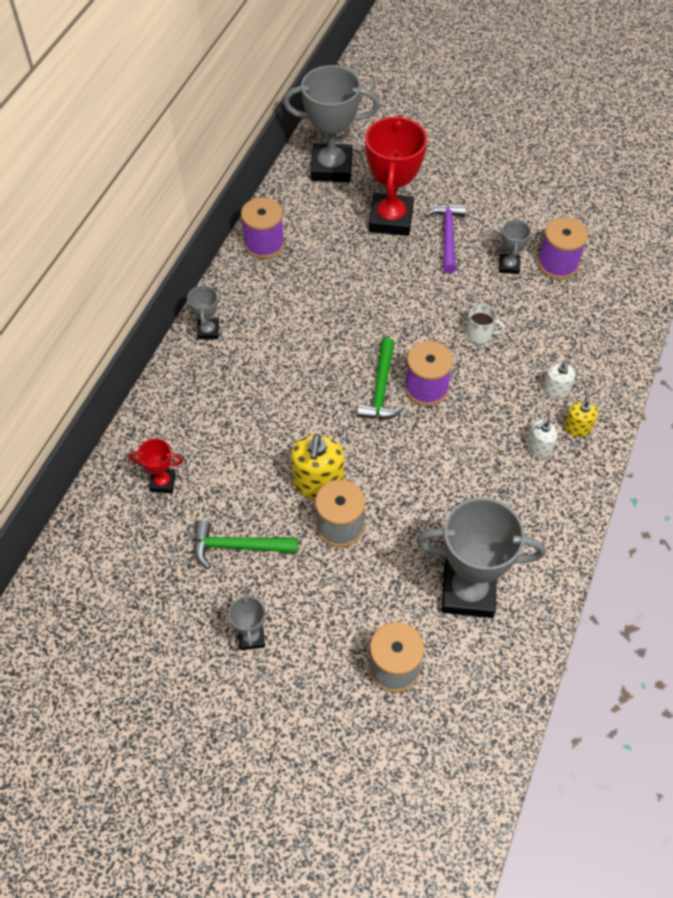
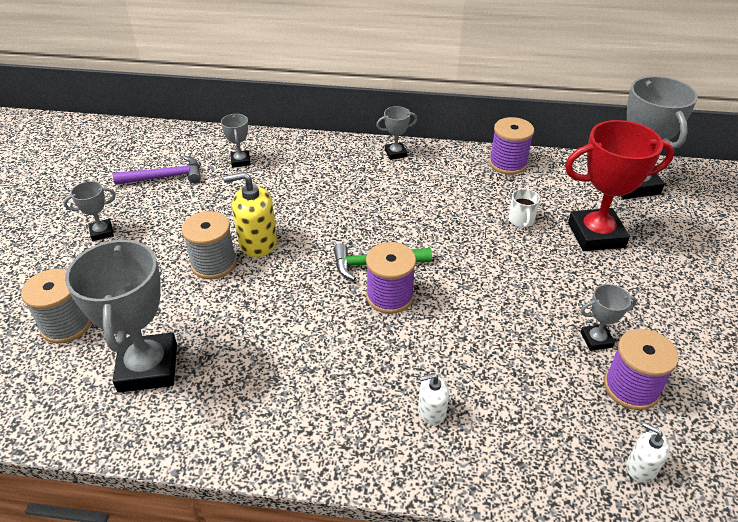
camera: 75 degrees right, 15 degrees down
(163, 482) = (240, 161): red trophy -> grey trophy
(238, 547) = (186, 209): green hammer -> none
(447, 236) = (604, 280): purple hammer -> purple hammer (165, 177)
(480, 334) = (481, 328): white mug -> white mug (521, 220)
(539, 447) = (343, 405): white soap dispenser -> white soap dispenser (641, 467)
(577, 427) = (383, 441): yellow soap dispenser -> none

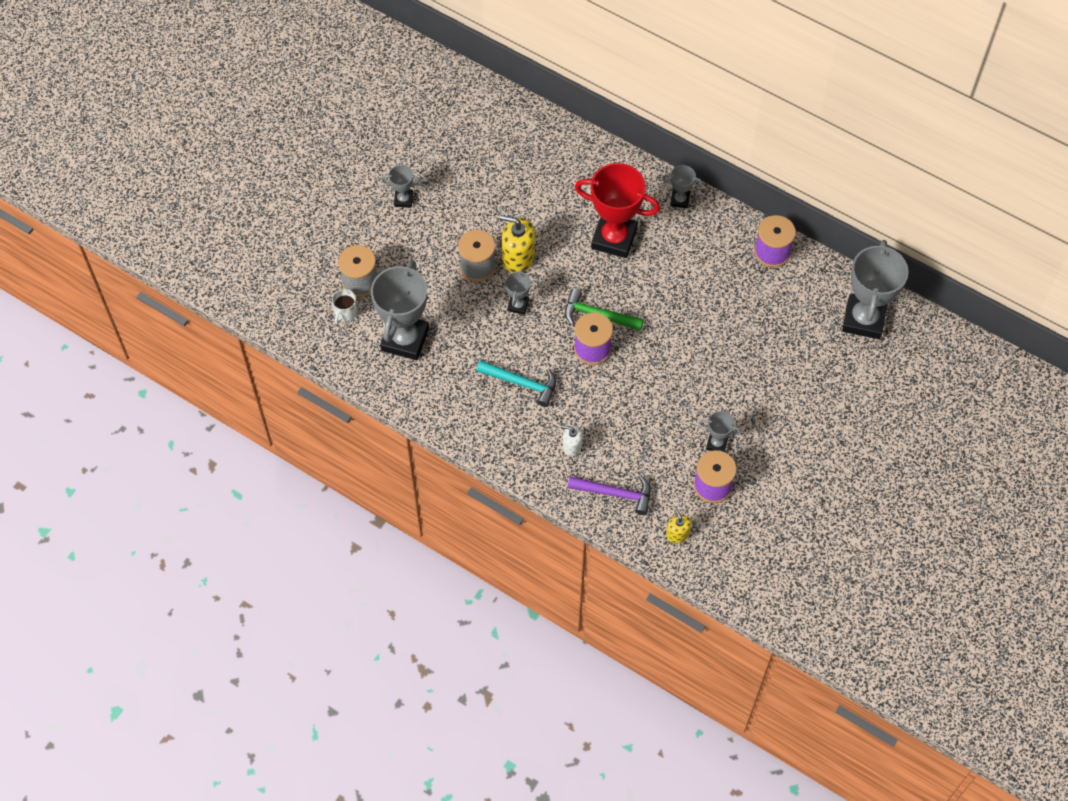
camera: 25 degrees right, 20 degrees up
(165, 177) = (470, 153): purple hammer -> purple hammer (615, 493)
(240, 161) = (539, 157): grey trophy -> grey trophy (518, 305)
(326, 362) = (522, 383): none -> turquoise hammer
(521, 220) = (739, 319): white mug -> white mug (345, 313)
(596, 235) = (789, 357): red trophy -> red trophy (614, 238)
(641, 467) = (677, 534): white soap dispenser -> yellow soap dispenser

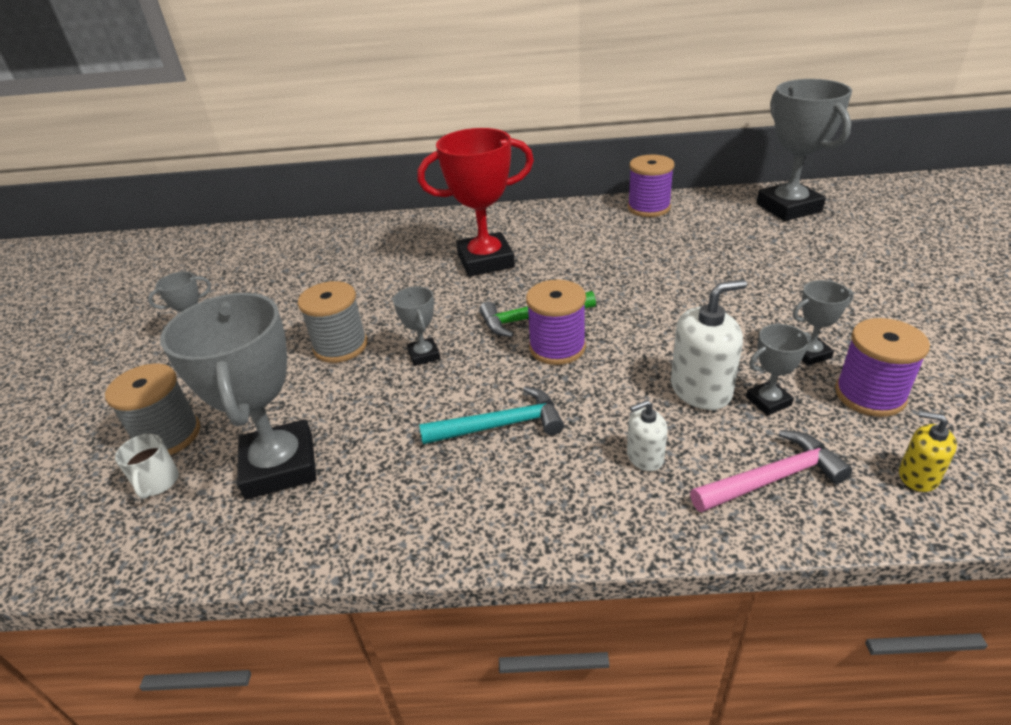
camera: 30 degrees left, 25 degrees down
(518, 257) = (388, 318): yellow soap dispenser -> none
(615, 493) = (772, 478): purple hammer -> pink hammer
(637, 427) = (701, 389): none -> white soap dispenser
(680, 200) = (523, 215): grey trophy -> grey trophy (768, 401)

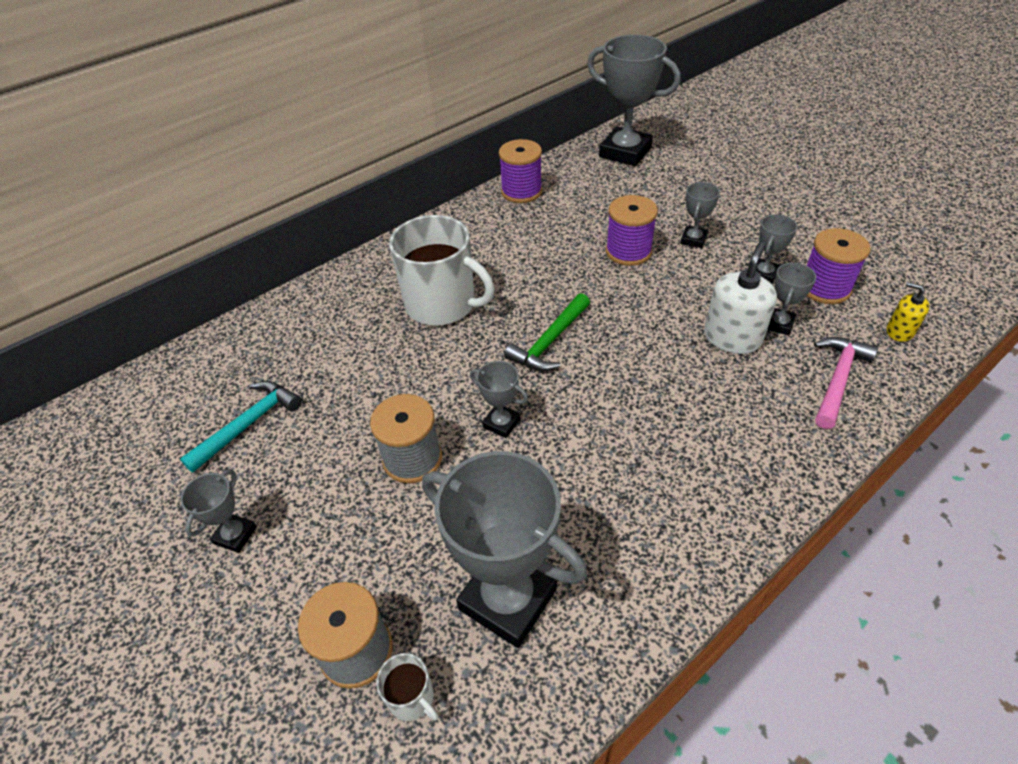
camera: 40 degrees left, 10 degrees up
(485, 261) = (442, 304): red trophy -> white mug
(500, 425) = (637, 447): turquoise hammer -> turquoise hammer (248, 424)
(557, 347) = (600, 357): purple spool -> purple spool (628, 251)
(644, 457) = (756, 410): white soap dispenser -> none
(768, 297) = (693, 240): none -> grey trophy
(918, 476) = (899, 331): yellow soap dispenser -> yellow soap dispenser turned 45 degrees clockwise

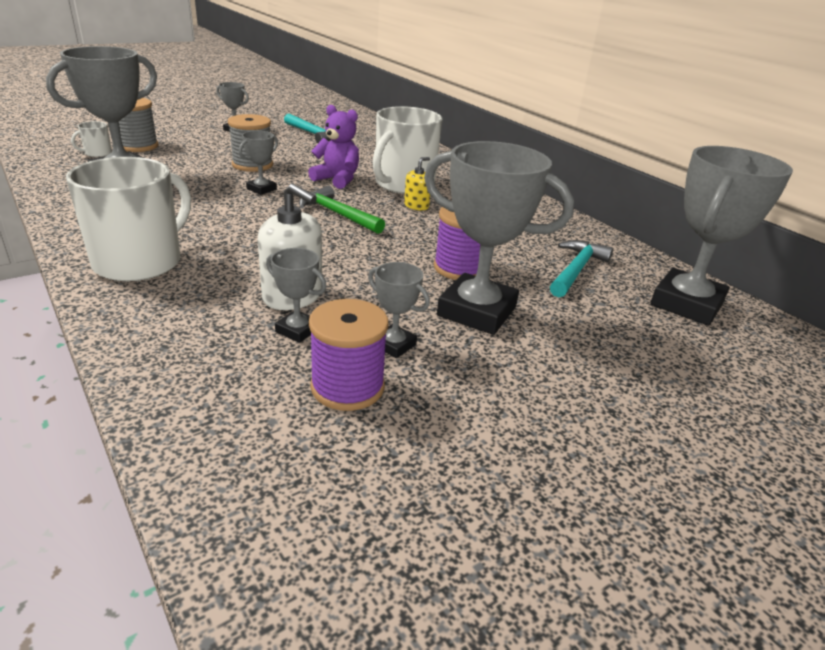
camera: 90 degrees right, 15 degrees down
(444, 361) = (337, 180): none -> purple teddy bear
(521, 191) = (577, 231): purple spool -> none
(598, 194) = (576, 270): none -> turquoise hammer
(693, 240) = (476, 311): grey trophy -> grey trophy, size x2.12
(738, 464) = (140, 262): none -> white mug
(837, 379) = (187, 344): pink hammer -> none
(899, 331) = (228, 425): yellow soap dispenser -> yellow soap dispenser (416, 206)

